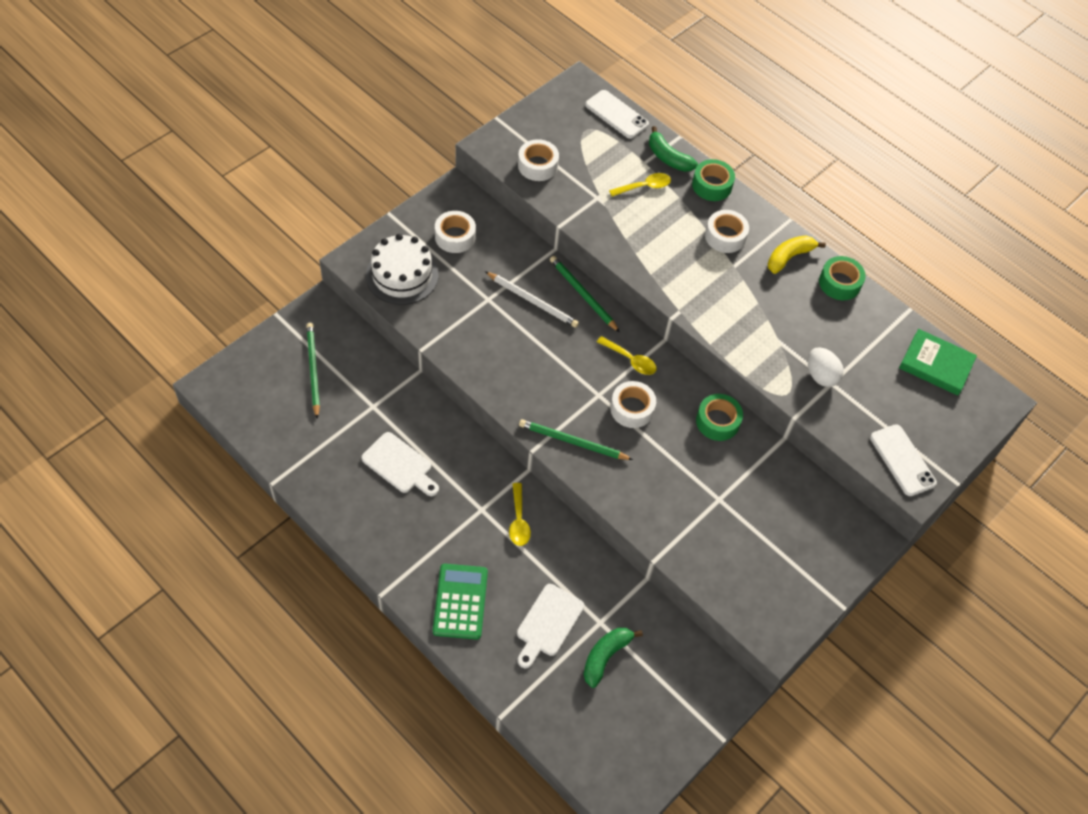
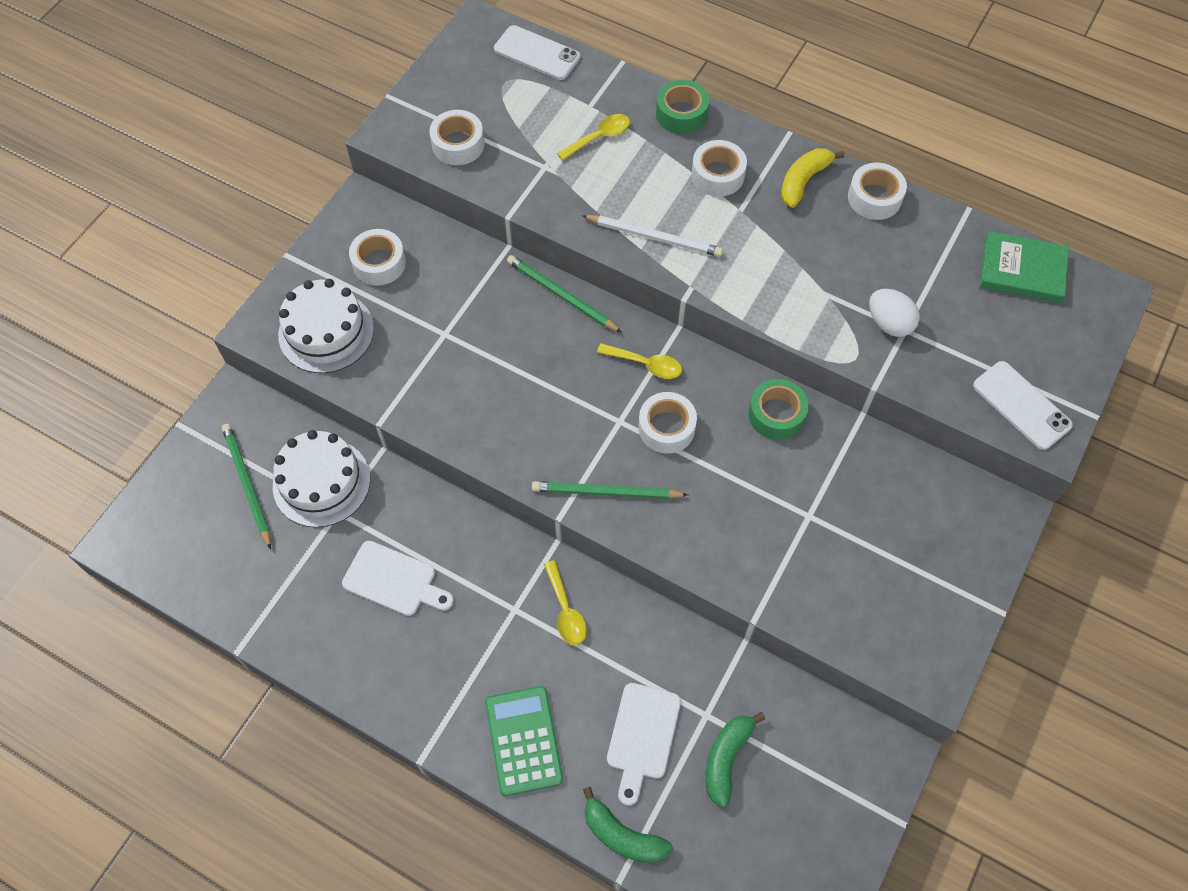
camera: 10 degrees left, 5 degrees up
(367, 382) = (321, 482): none -> white cake
(532, 301) = (501, 321): white pencil -> white pencil (654, 237)
(668, 158) = (617, 92): green banana -> green banana (622, 835)
(839, 283) = (874, 198): green tape -> white tape

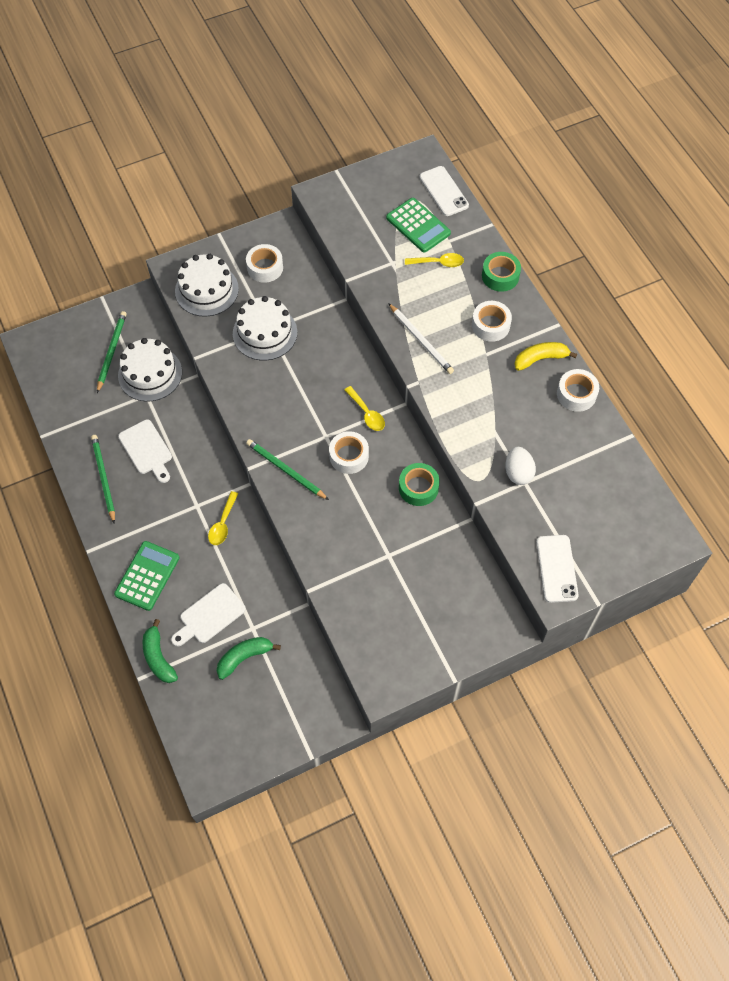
camera: 35 degrees right, 0 degrees up
(443, 341) = (265, 333): none -> white cake
(458, 144) = (353, 221): white tape -> none
(540, 107) = (418, 225): none -> green calculator
(561, 295) = (351, 345): green pencil -> green pencil (103, 478)
(1022, 270) = (631, 492): green book -> none

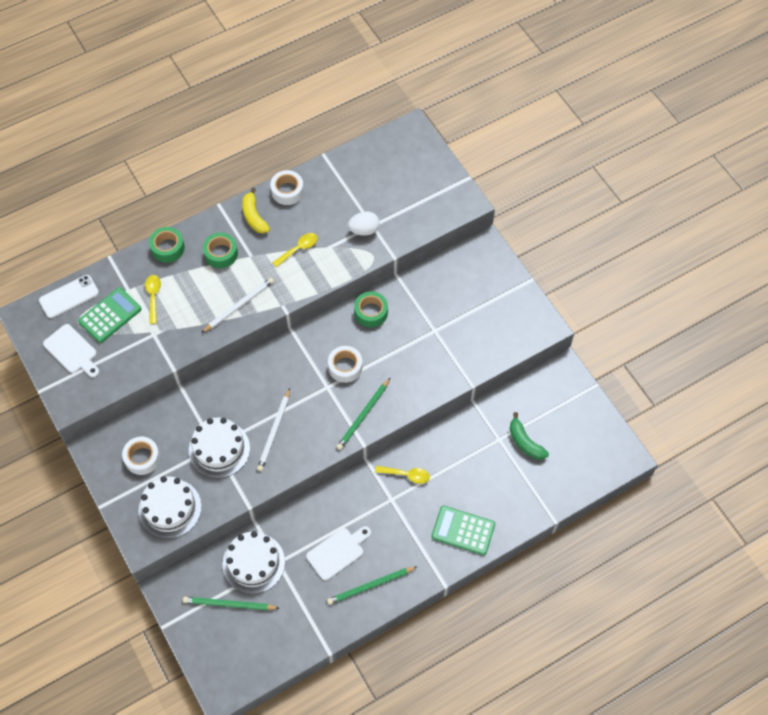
camera: 95 degrees left, 0 degrees up
(158, 657) = (535, 509): green banana -> none
(209, 615) = (492, 474): white cutting board -> white cutting board (72, 351)
(278, 383) = (274, 431): none -> white pencil
(367, 413) = (301, 356): yellow spoon -> yellow spoon (298, 249)
(490, 325) = (221, 253): white tape -> green tape
(557, 568) = (444, 203): white phone -> none

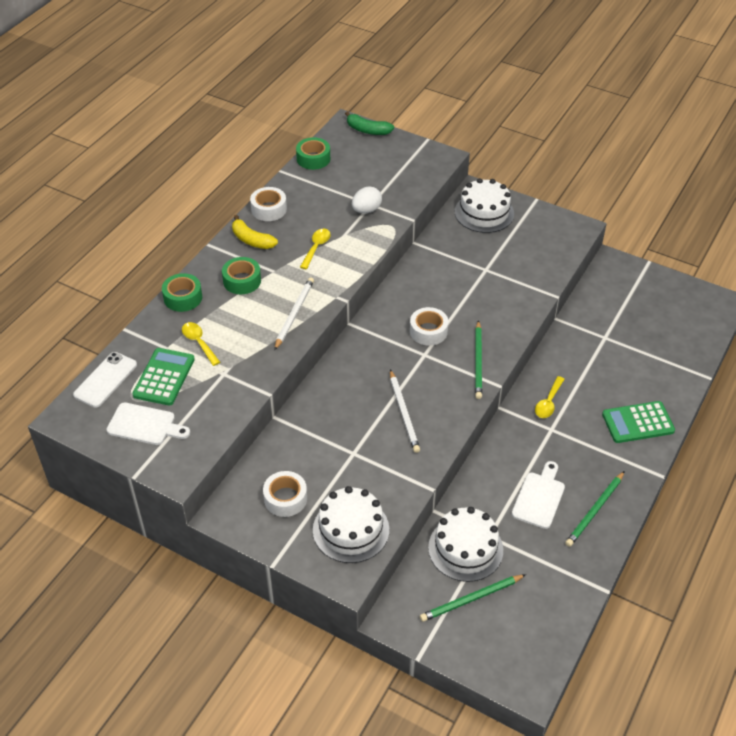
camera: 30 degrees left, 15 degrees down
(219, 449) = (360, 453): white cake -> white cake (484, 212)
(371, 312) = (416, 280): green tape -> green tape (313, 159)
(406, 475) = (548, 402): yellow spoon -> yellow spoon turned 135 degrees clockwise
(525, 442) = (629, 329): green banana -> green banana (368, 130)

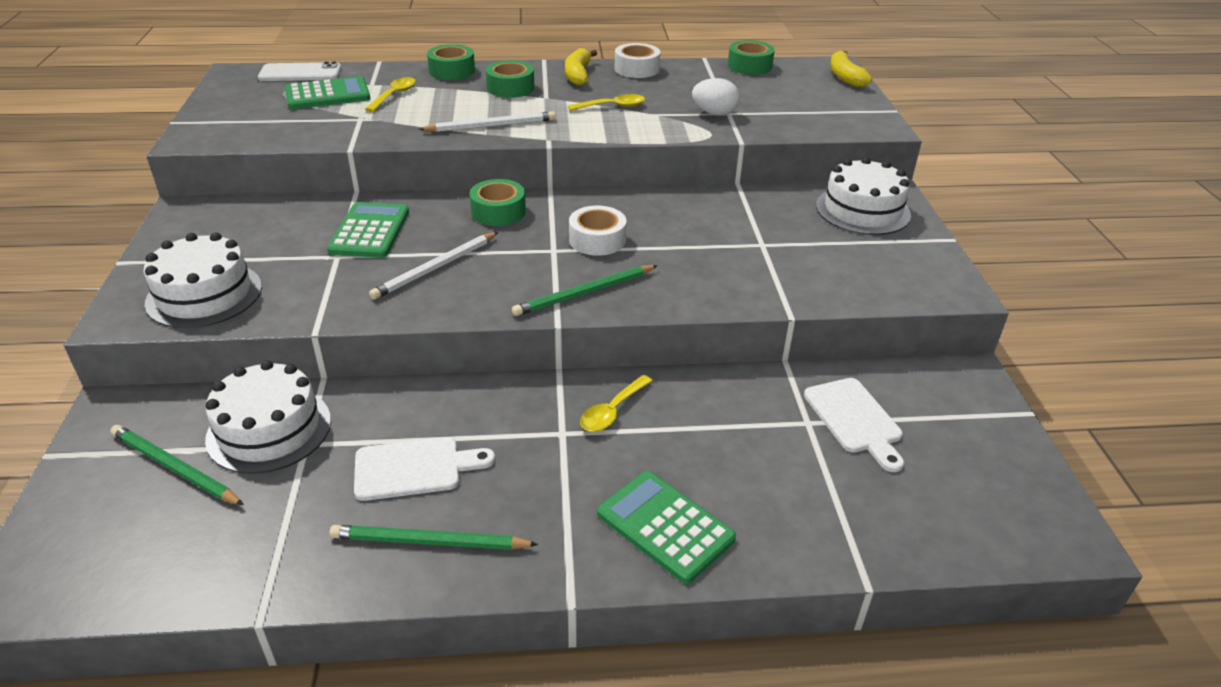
camera: 55 degrees right, 10 degrees down
(145, 425) = (250, 106): white cutting board -> white cutting board (854, 419)
(285, 498) = (231, 237): white tape -> none
(335, 428) = (369, 231): none -> green calculator
(360, 359) = (498, 211): none -> green tape
(368, 130) = (845, 77): green banana -> yellow banana
(548, 402) = (612, 411): yellow spoon -> yellow spoon turned 45 degrees counterclockwise

